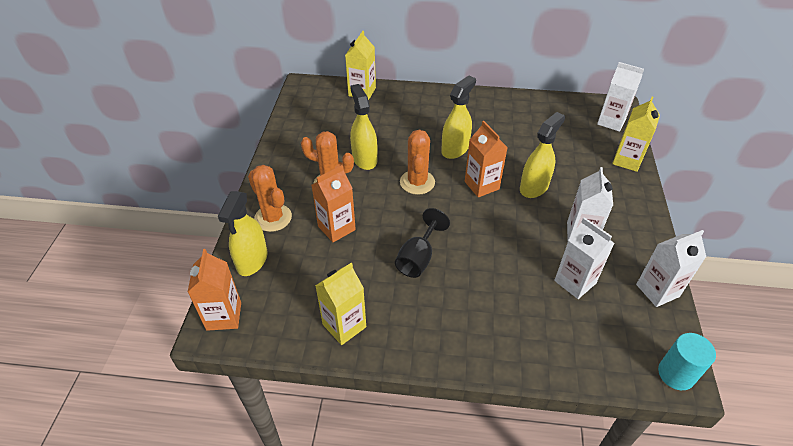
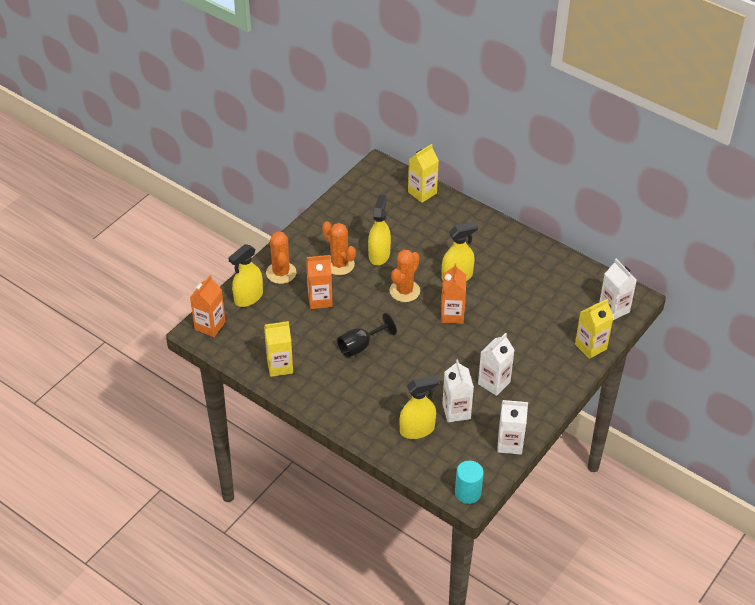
camera: 30 degrees right, 0 degrees up
(534, 187) = (492, 334): yellow spray bottle -> yellow spray bottle (417, 430)

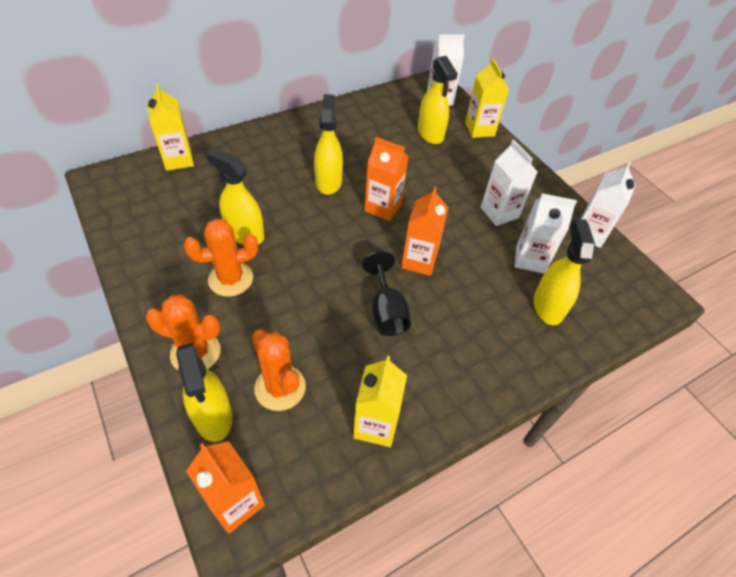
camera: 70 degrees left, 5 degrees up
(320, 300) = (278, 325): orange carton -> orange carton (419, 261)
(404, 291) = (320, 233): orange cactus -> orange cactus (280, 387)
(468, 493) = (655, 296): turquoise cylinder -> none
(559, 317) = (430, 134): none -> yellow spray bottle

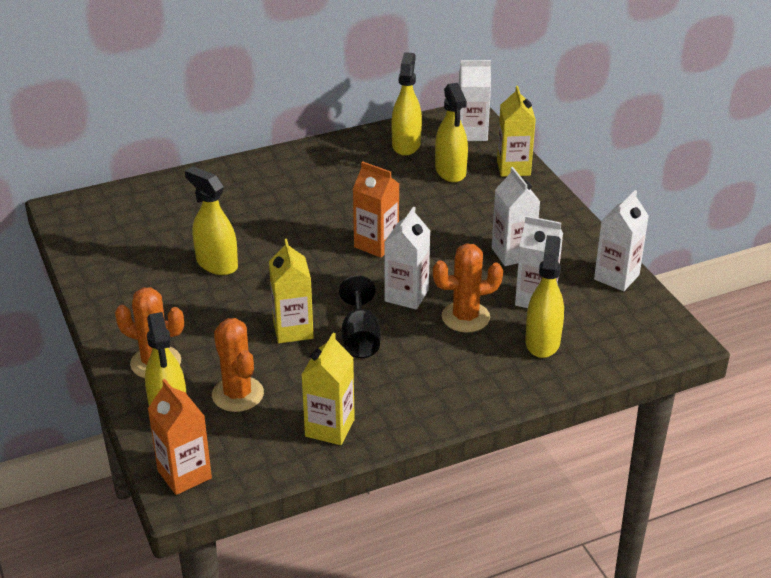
camera: 10 degrees right, 15 degrees down
(178, 160) = (150, 192): yellow carton -> yellow carton (293, 330)
(230, 279) = (197, 303): orange cactus -> orange cactus (465, 317)
(328, 182) = (318, 218): yellow spray bottle -> yellow spray bottle (406, 145)
(419, 261) = (406, 295): orange carton -> white carton

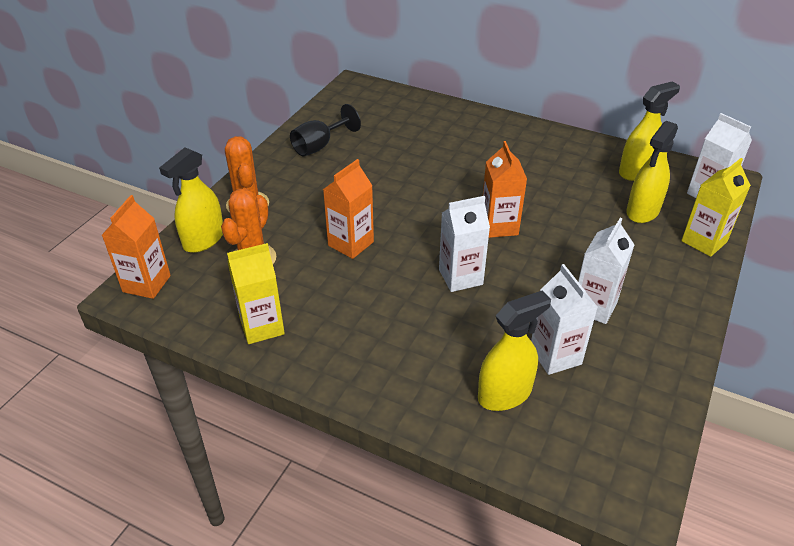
camera: 50 degrees right, 5 degrees up
(217, 264) = (378, 169): yellow spray bottle -> none
(293, 330) = (351, 244): yellow carton -> orange carton
(360, 338) = (381, 282): black goblet -> black goblet (319, 146)
(465, 317) = (476, 326): orange cactus -> none
(616, 277) = (659, 394): white carton -> none

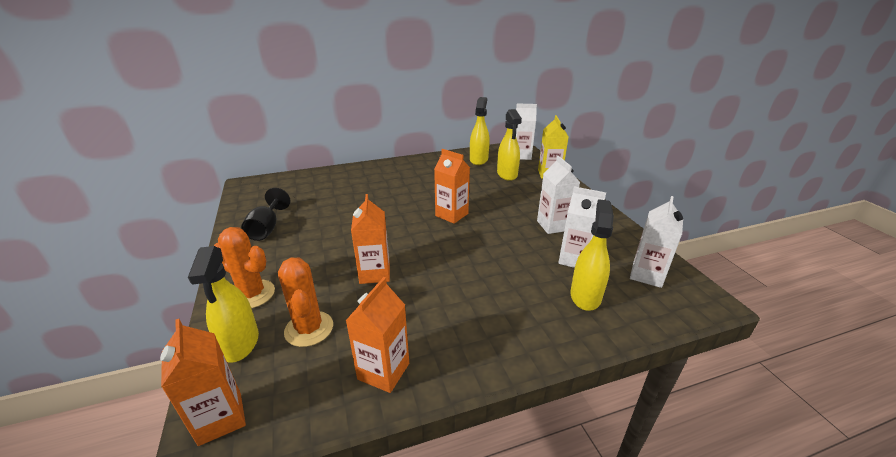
camera: 45 degrees left, 10 degrees down
(262, 326) = (383, 371): yellow carton -> orange carton
(460, 277) = (470, 251): white carton -> white carton (646, 275)

